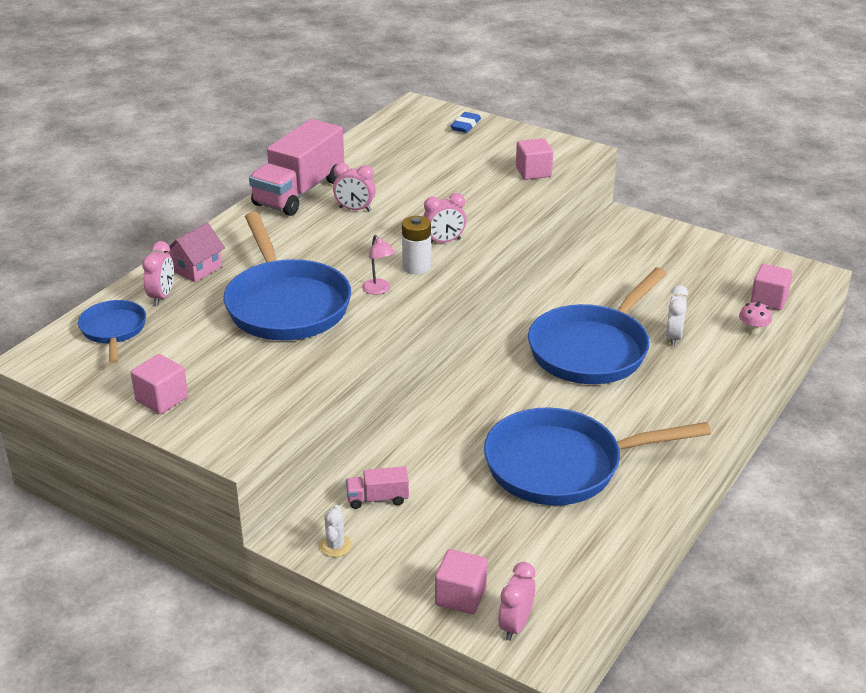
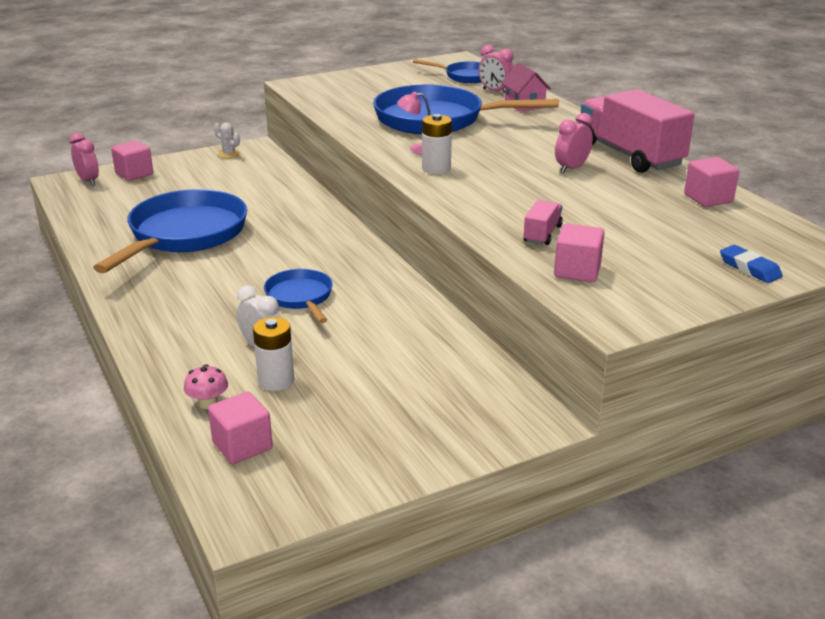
camera: 120 degrees right, 5 degrees down
(162, 399) = (369, 77): pink cube -> pink cube (708, 198)
(377, 499) = (250, 173): pink truck -> pink truck (542, 234)
(444, 241) = (467, 188): pink clock -> none
(592, 349) = (300, 297): blue pan -> blue pan, size x0.52
(699, 315) = (276, 381): none -> white battery

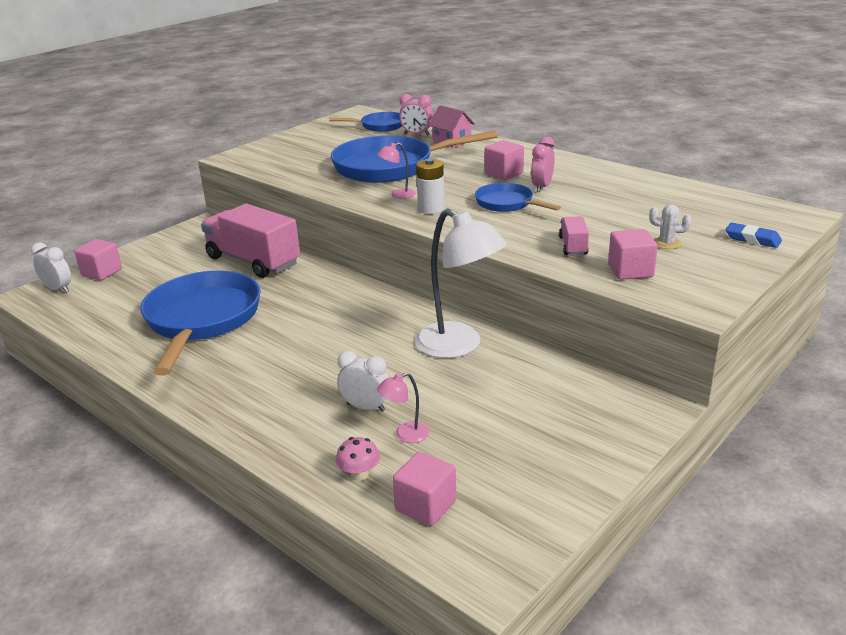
camera: 20 degrees left, 0 degrees up
(88, 181) = (58, 289): pink clock -> white clock
(229, 154) = (183, 235): white cactus -> white cactus (667, 243)
(276, 381) = (405, 435): white battery -> pink lamp
(300, 297) = (362, 352): blue pan -> blue pan (507, 203)
(395, 313) = (459, 346): none -> white lamp
(630, 155) = (576, 167): pink truck -> pink truck (253, 261)
(708, 198) = (668, 190): pink cube -> pink cube (504, 173)

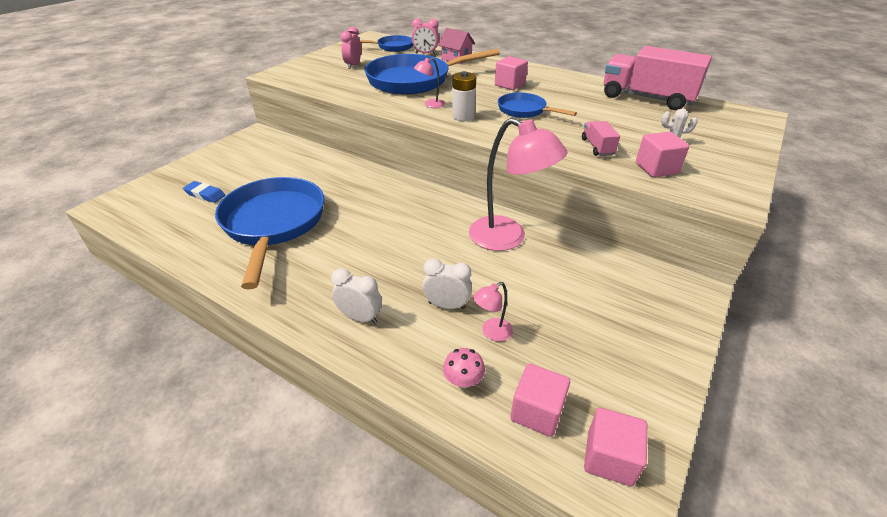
camera: 10 degrees left, 10 degrees up
(58, 289) = (132, 199): white clock -> white clock (360, 317)
(102, 272) = (172, 181): pink cube -> pink cube (609, 458)
(253, 261) = (307, 165): pink truck -> pink truck (647, 98)
(459, 346) = (508, 238): white lamp -> pink lamp
(542, 187) = (546, 96): pink clock -> pink clock (353, 65)
(752, 239) = (736, 136): blue eraser -> blue eraser (205, 194)

